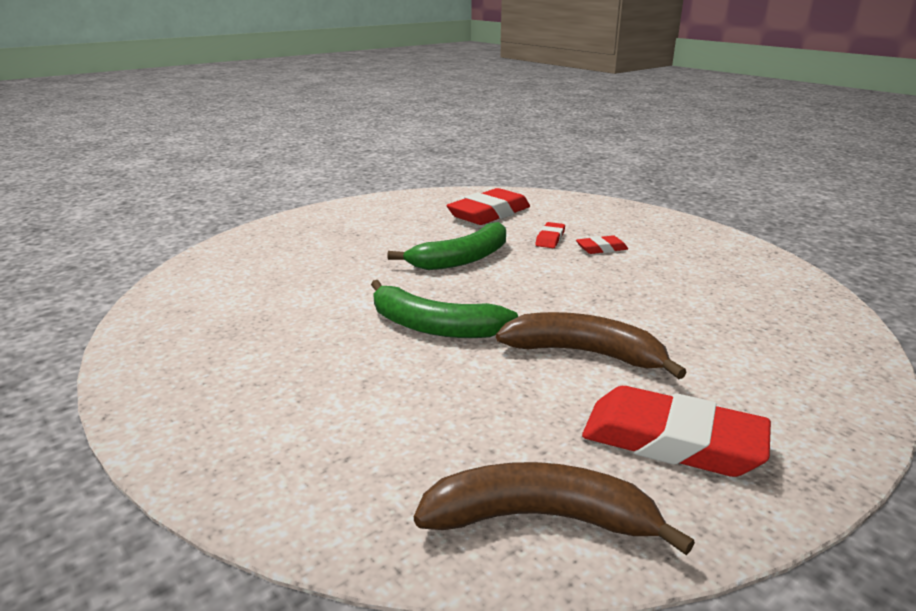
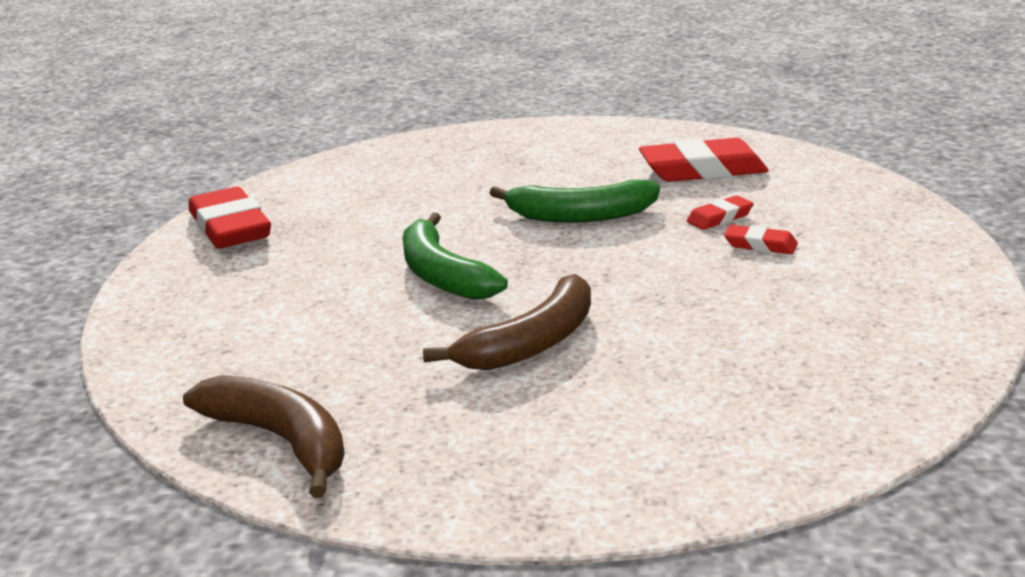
camera: 40 degrees right, 0 degrees up
(584, 353) = (533, 342): brown banana -> brown banana turned 75 degrees clockwise
(672, 441) = (471, 437): red eraser -> red eraser (230, 227)

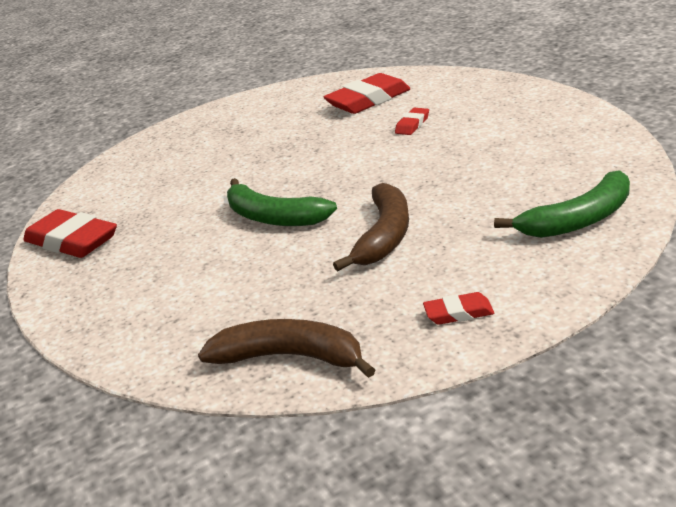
camera: 25 degrees left, 5 degrees up
(580, 216) = (323, 151): green banana -> green banana (579, 220)
(760, 245) = (455, 132): red eraser -> red eraser (458, 313)

